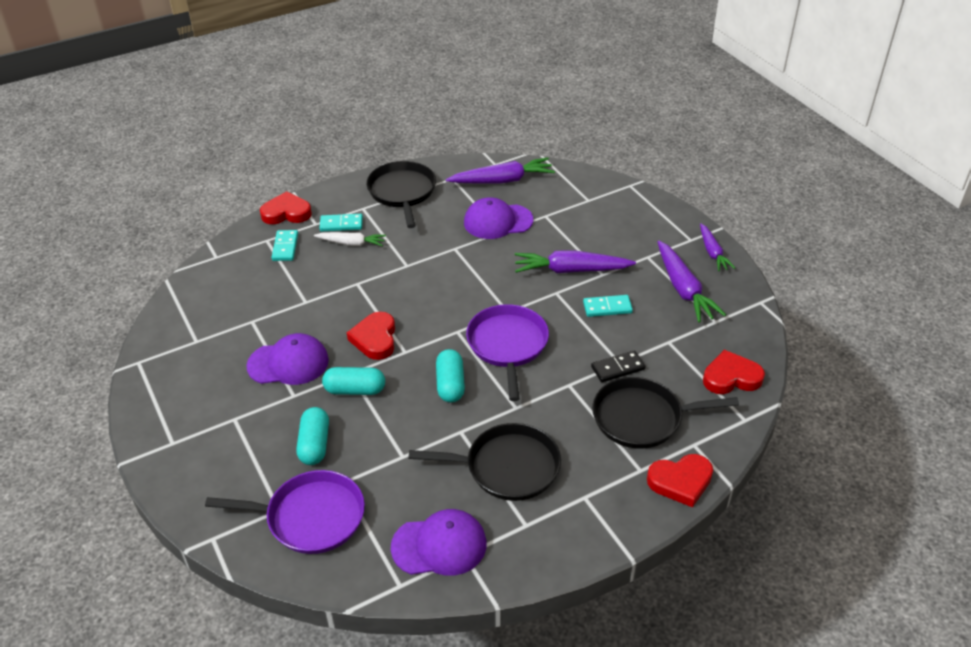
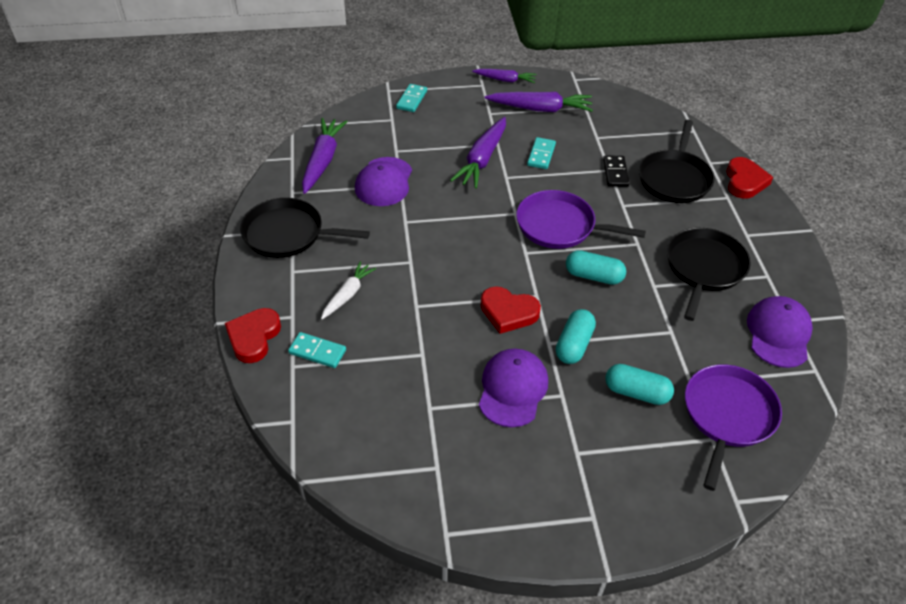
camera: 70 degrees left, 5 degrees up
(341, 224) = (309, 295): turquoise domino -> turquoise domino (412, 100)
(731, 377) = (649, 121): red heart -> none

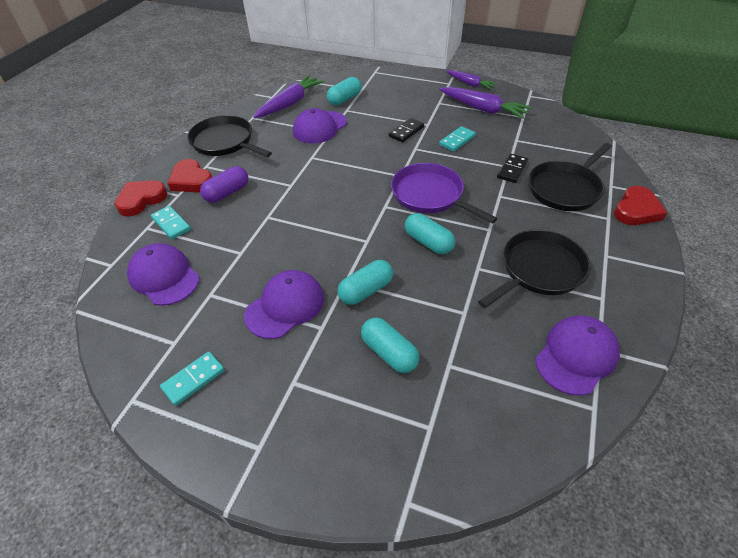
camera: 30 degrees right, 0 degrees up
(348, 294) = (227, 193): white carrot -> purple capsule
(365, 409) = (164, 277): none -> purple cap
(383, 137) = (344, 99): none -> turquoise capsule
(412, 100) = (387, 81): turquoise domino -> turquoise domino (193, 379)
(482, 159) = (406, 132): purple carrot -> black domino
(508, 312) = (333, 246): red heart -> red heart (191, 180)
(727, 415) = (463, 412): purple pan -> none

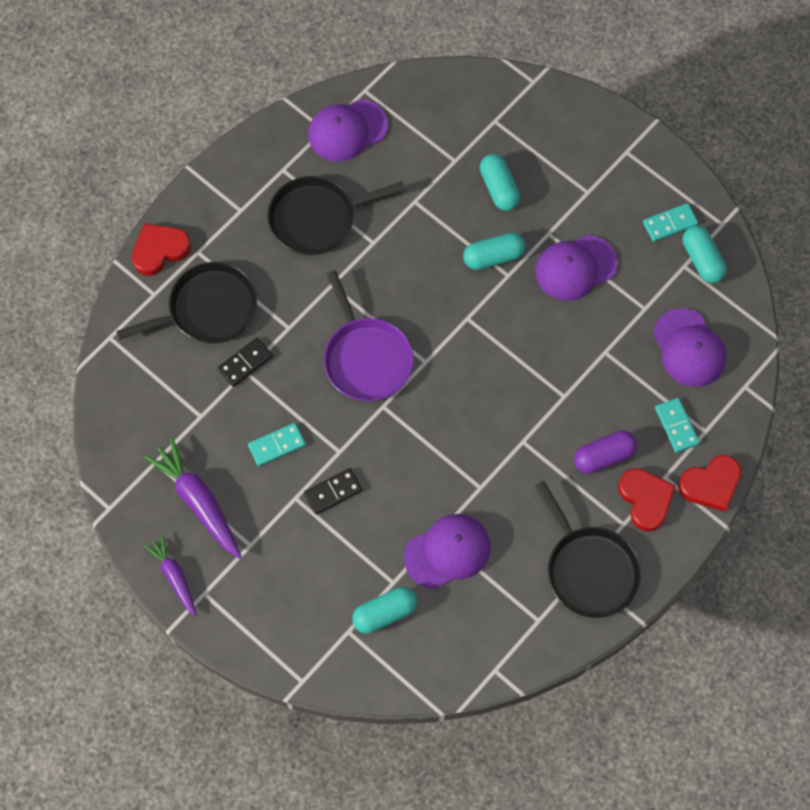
camera: 160 degrees left, 20 degrees up
(290, 103) = (471, 636): purple carrot -> none
(428, 242) = (404, 292): turquoise capsule -> turquoise capsule (702, 260)

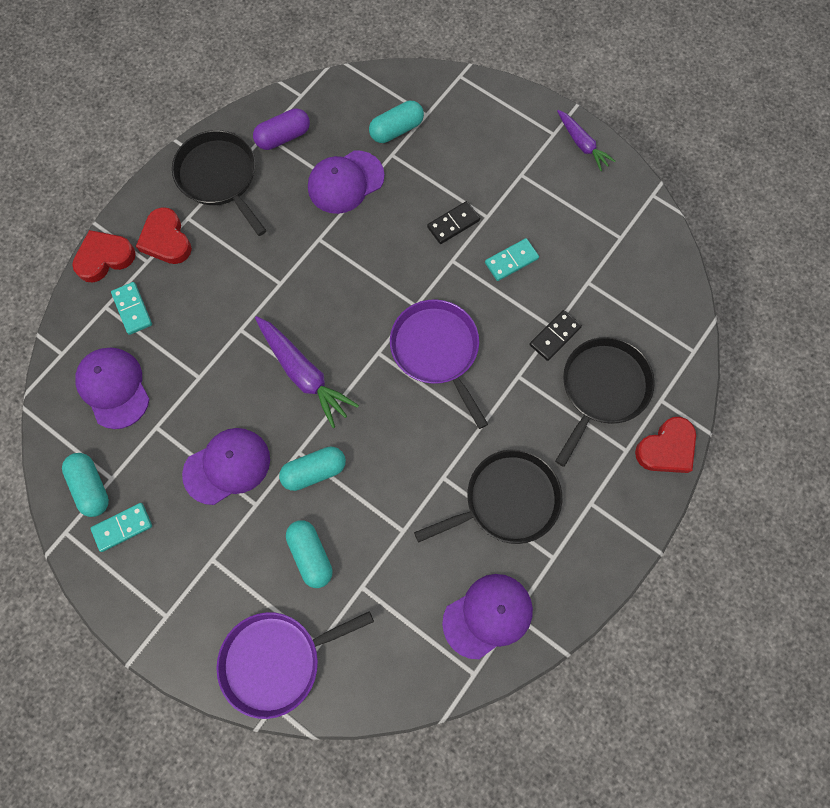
camera: 175 degrees right, 5 degrees up
(198, 501) = (574, 206): purple carrot -> purple carrot (304, 374)
(208, 309) = (602, 388): black pan -> black pan turned 150 degrees clockwise
(531, 112) = (276, 660): none -> purple pan
(604, 457) = (203, 275): purple capsule -> purple capsule (283, 137)

